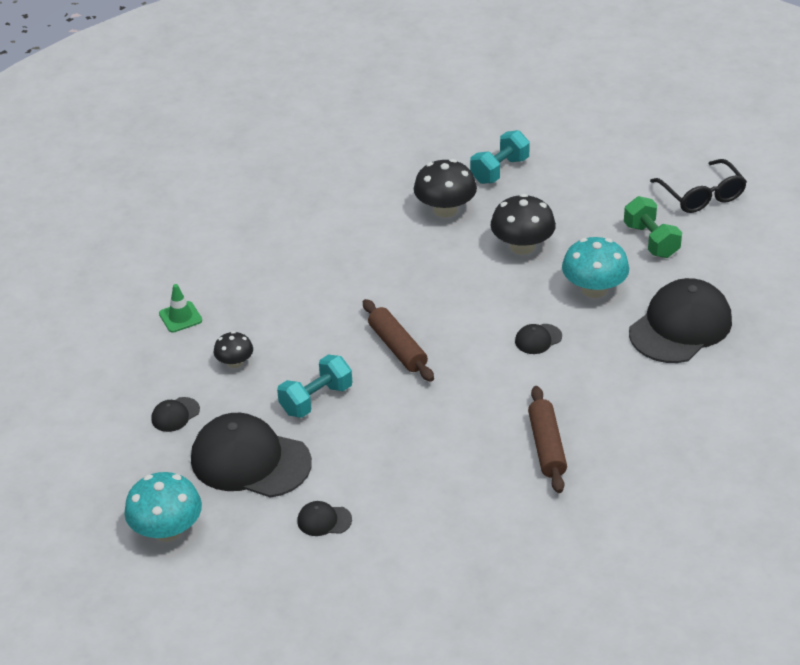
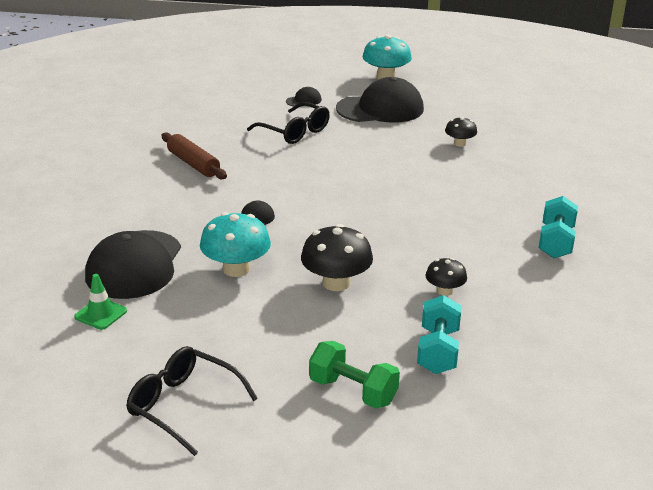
camera: 145 degrees right, 10 degrees down
(175, 415) = (456, 113): black cap -> none
(180, 317) = (536, 154): green traffic cone -> green traffic cone (101, 314)
(316, 400) = (379, 142): turquoise dumbbell -> turquoise dumbbell (555, 242)
(391, 458) = (295, 132): none -> black glasses
(397, 348) = (359, 182): brown rolling pin -> none
(445, 209) = (444, 291): black mushroom -> black mushroom, size x0.57
(651, 241) = (211, 332): green dumbbell -> green dumbbell (353, 391)

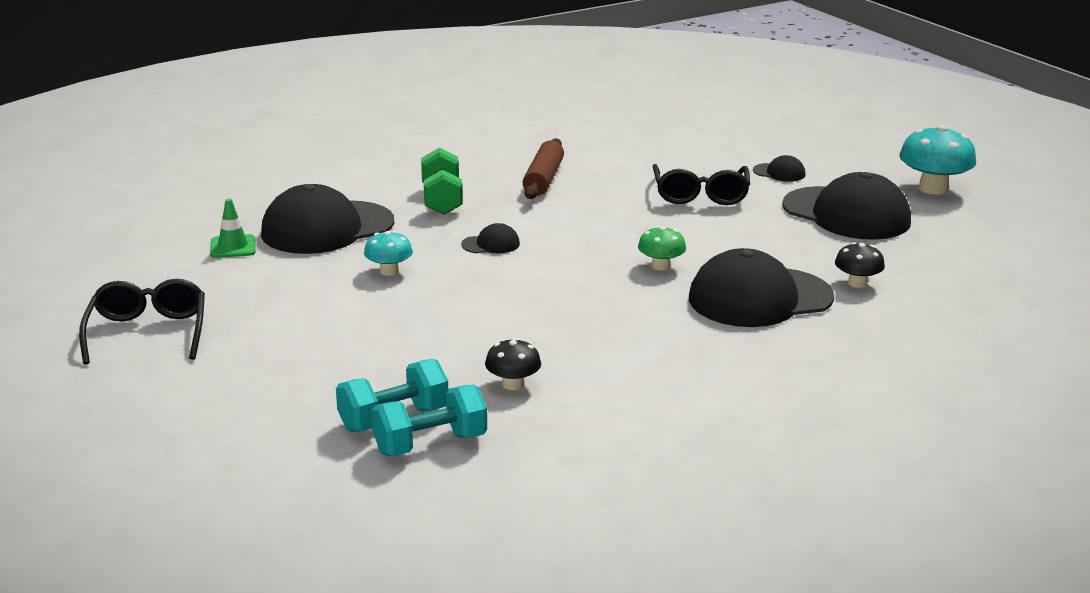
camera: 50 degrees right, 5 degrees down
(236, 269) = (389, 271): turquoise mushroom -> turquoise mushroom, size x0.57
(336, 283) = (438, 324): black mushroom -> none
(353, 391) = (265, 400): green dumbbell -> green dumbbell (442, 200)
(364, 182) = (660, 266): none -> green mushroom
(441, 174) = (760, 298): none -> black cap
(555, 242) = (729, 415): turquoise dumbbell -> turquoise dumbbell (430, 444)

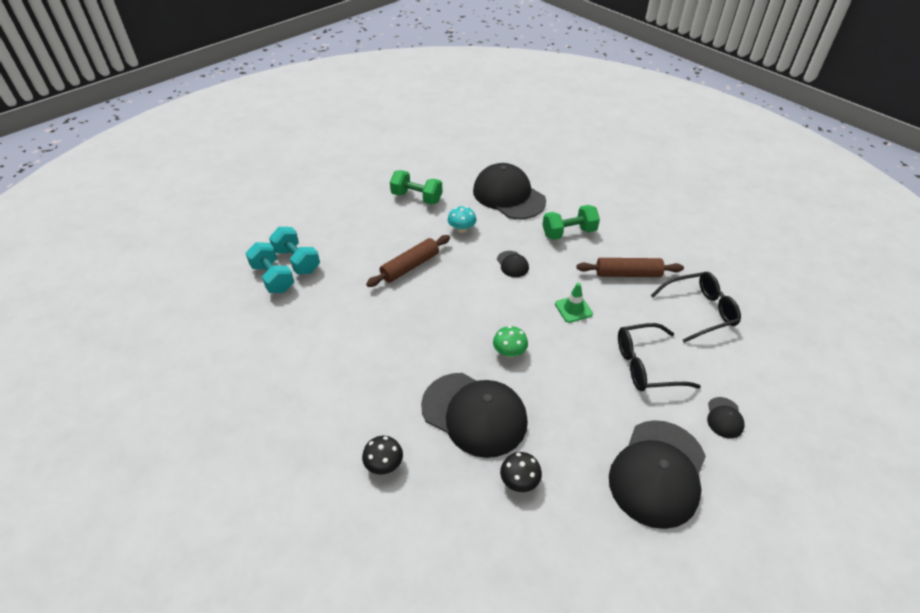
camera: 80 degrees right, 20 degrees up
(148, 332) = (373, 166): black glasses -> black glasses (700, 311)
(233, 247) = (472, 169): green traffic cone -> green traffic cone (573, 309)
(279, 299) = (416, 197): none -> green dumbbell
(459, 318) = (410, 266): none -> brown rolling pin
(513, 384) = (336, 300): black mushroom -> black mushroom (384, 464)
(760, 298) = (474, 414): black cap -> black cap turned 150 degrees clockwise
(933, 188) = (761, 554): turquoise mushroom -> none

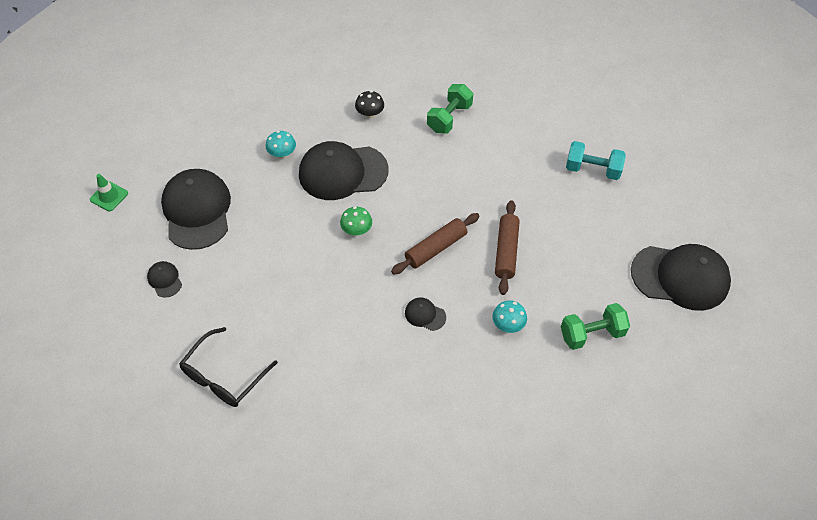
camera: 140 degrees right, 10 degrees up
(297, 261) = (597, 195): turquoise dumbbell -> none
(508, 196) = (509, 406): black cap -> black cap (680, 277)
(519, 481) = (282, 153): black mushroom -> turquoise mushroom
(569, 232) = (405, 395): green dumbbell -> green dumbbell (449, 118)
(573, 309) = (336, 302): green traffic cone -> green traffic cone (109, 196)
(627, 274) = (313, 378): brown rolling pin -> brown rolling pin (436, 248)
(646, 365) = (245, 287): black glasses -> none

